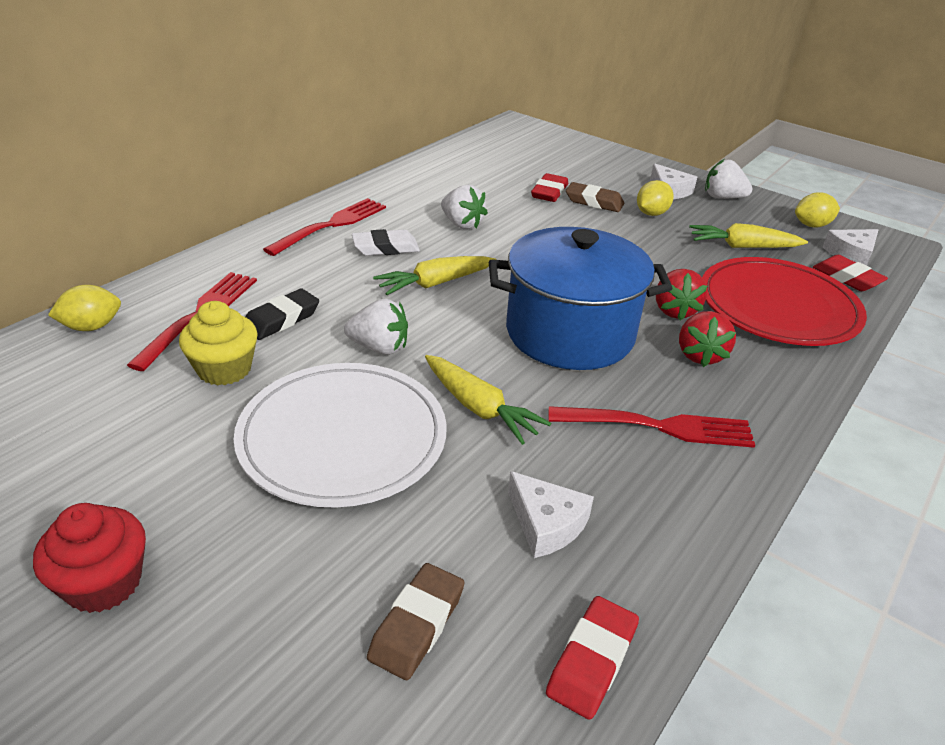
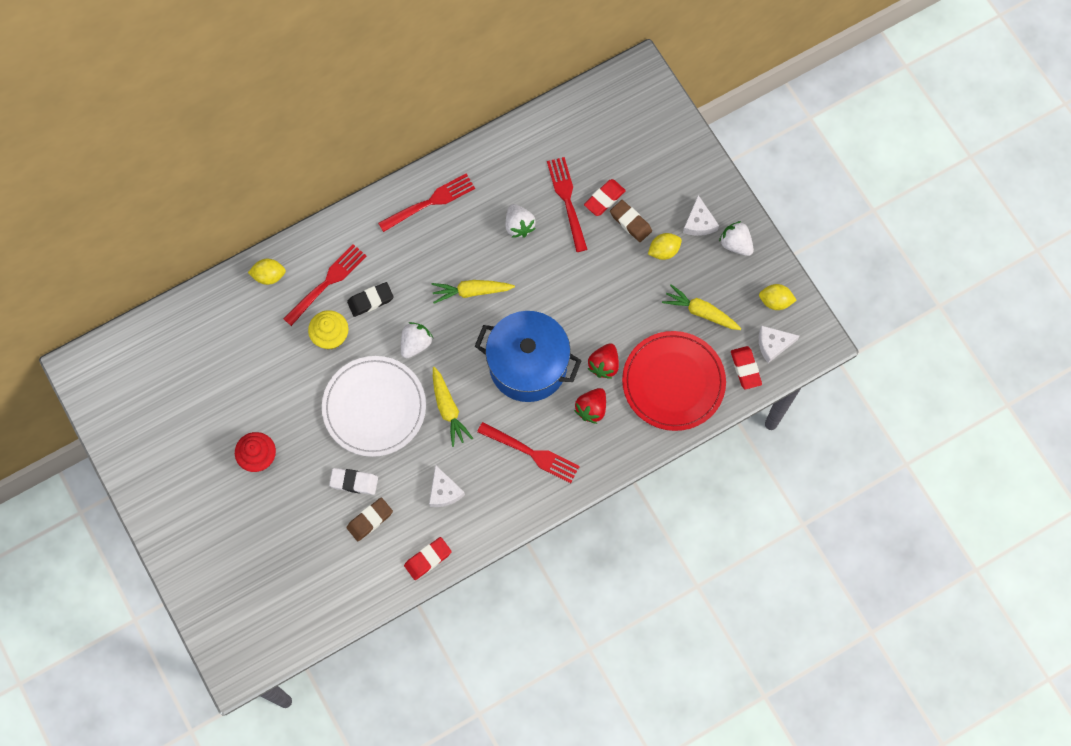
camera: 25 degrees right, 35 degrees up
(379, 347) = (415, 344): white strawberry -> white strawberry turned 90 degrees counterclockwise
(385, 248) = (456, 241): white eraser -> white eraser (354, 482)
(508, 200) = (567, 201): none -> red fork

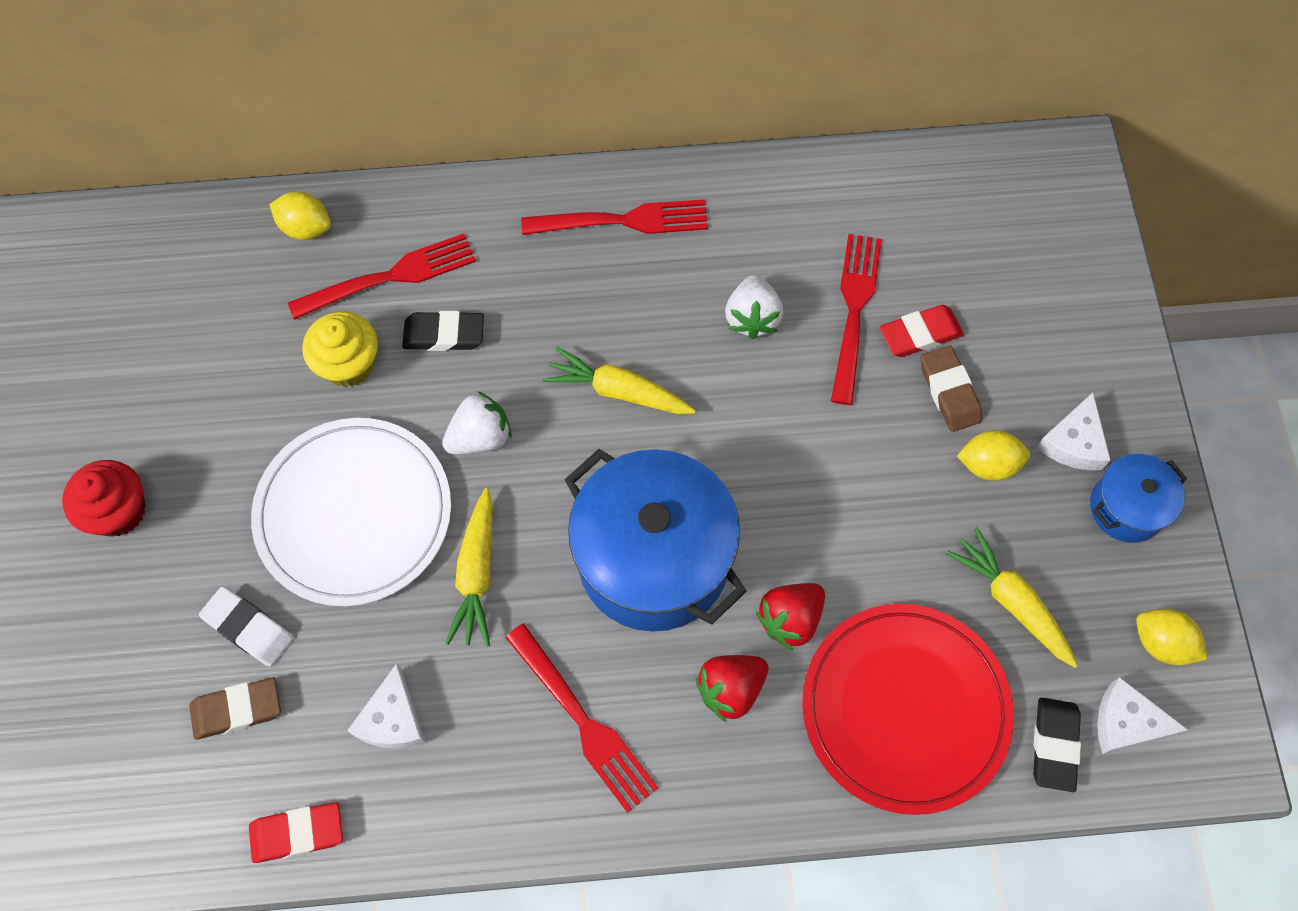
camera: 25 degrees right, 5 degrees down
(735, 244) = (1126, 508): white strawberry -> blue pot
(745, 369) = (1054, 745): red eraser -> black eraser

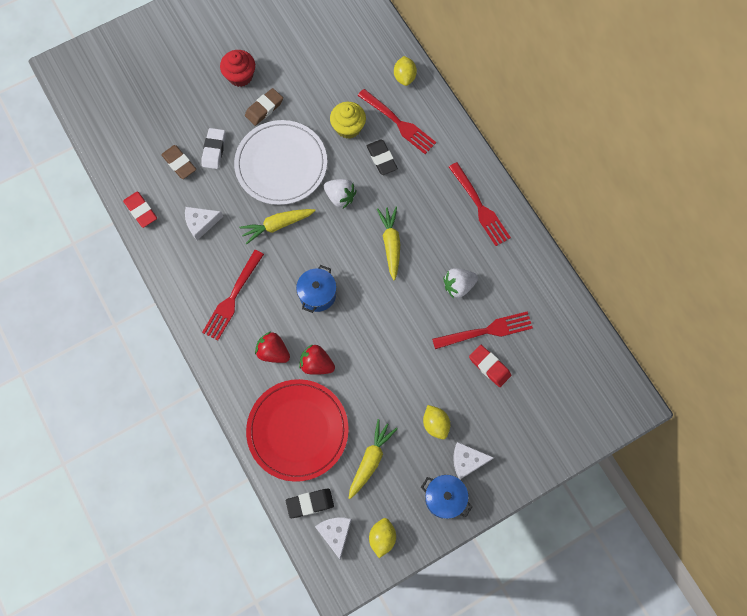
camera: 65 degrees right, 5 degrees up
(653, 559) = (317, 294): blue pot -> blue pot, size x0.50
(949, 391) = (465, 392): brown eraser -> brown eraser (264, 108)

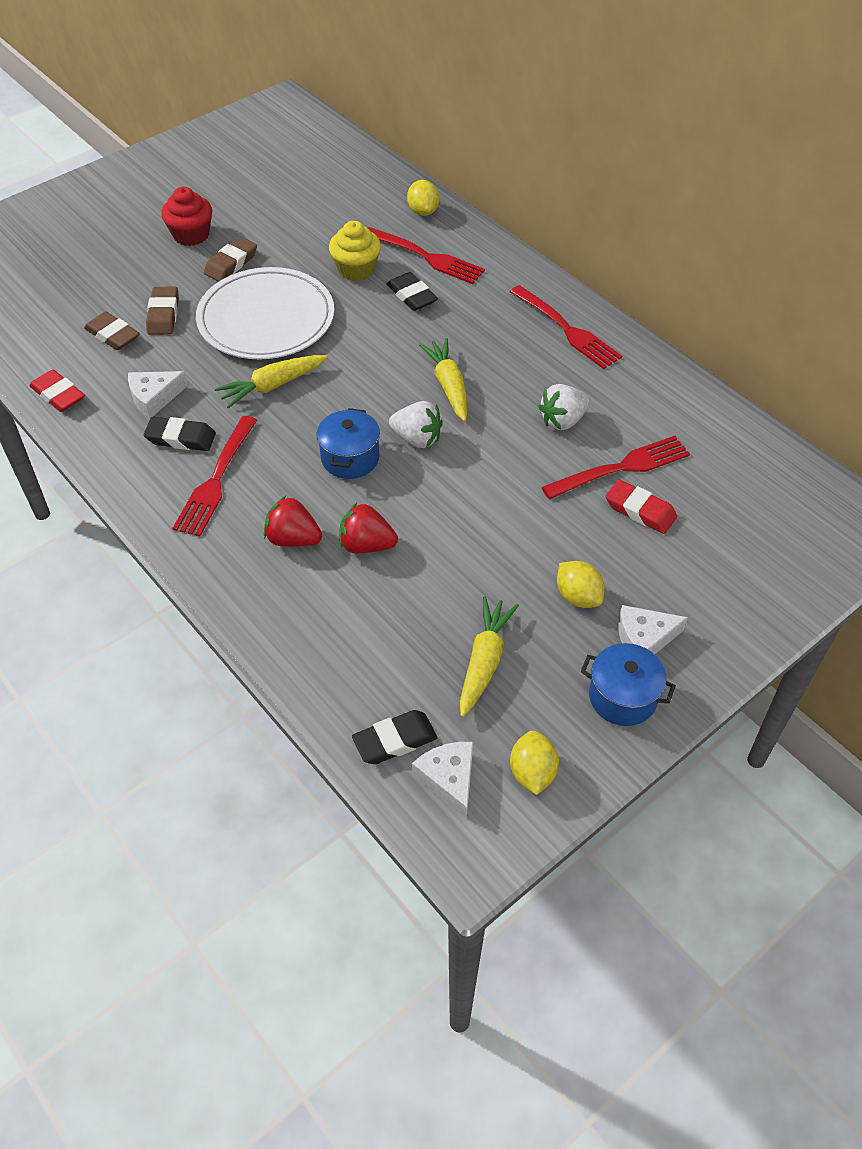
camera: 10 degrees left, 20 degrees down
(214, 150) = (163, 315): white eraser -> brown eraser
(214, 260) = (181, 438): none -> black eraser
(298, 430) = (353, 638): red plate -> none
(340, 197) = (360, 343): white strawberry -> white strawberry (417, 439)

